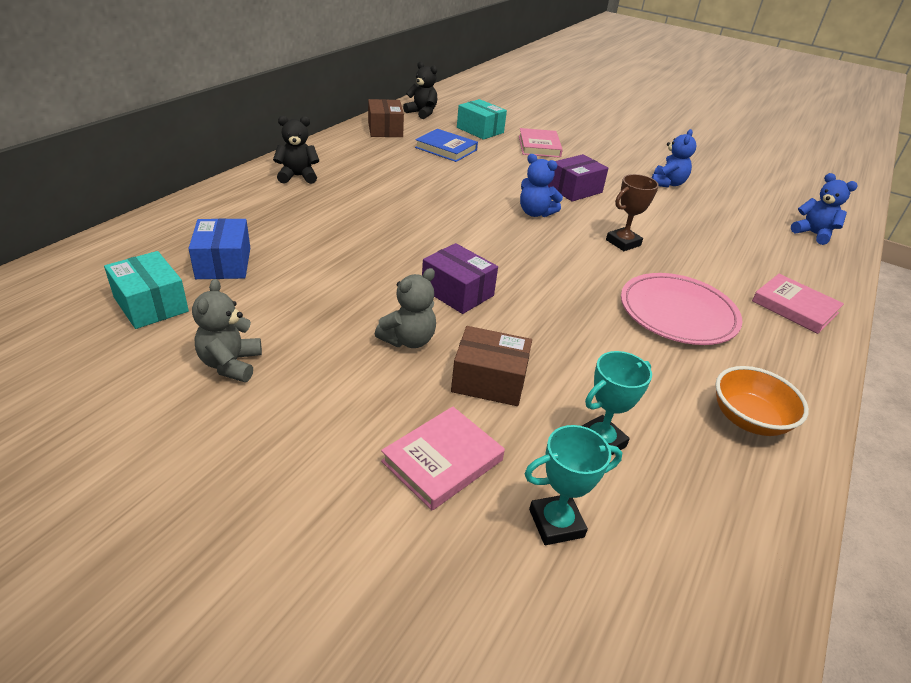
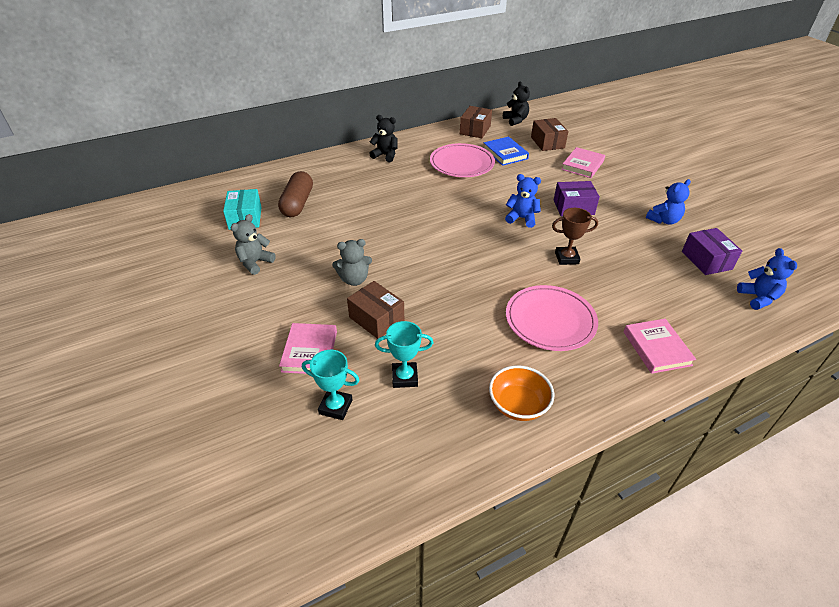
camera: 35 degrees right, 5 degrees up
(223, 263) = (297, 203): blue box -> brown capsule
(407, 168) = (462, 163): none -> pink plate
(442, 461) = (310, 351): pink book -> pink book turned 75 degrees counterclockwise
(457, 292) = (411, 259): purple box -> purple box (706, 260)
(480, 130) = (547, 142): turquoise box -> brown box
(535, 213) = (521, 218): blue teddy bear -> blue teddy bear turned 135 degrees clockwise

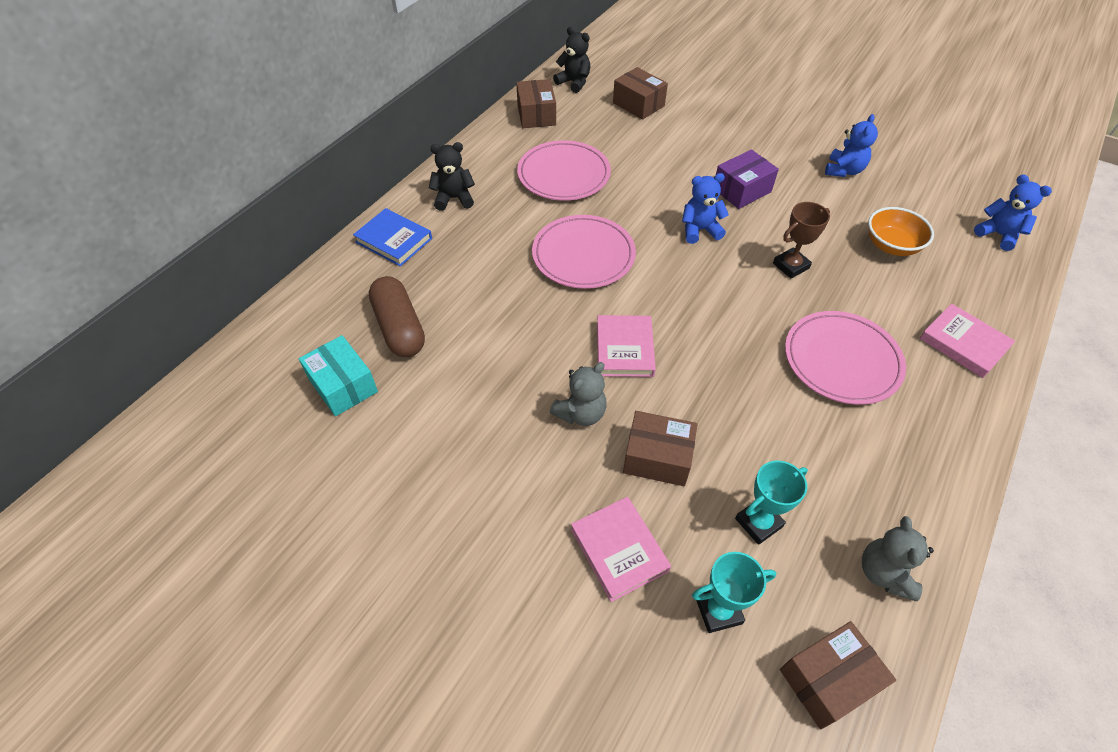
camera: 30 degrees left, 10 degrees up
(255, 262) = (425, 452): grey teddy bear -> grey teddy bear (884, 573)
(365, 474) = (828, 680): none -> brown box
(433, 206) = (583, 255): none -> pink plate
(505, 153) = (603, 139): blue book -> blue book (394, 240)
(518, 405) = (900, 490): orange bowl -> orange bowl (891, 246)
(582, 165) = (703, 124): pink book -> pink book (624, 349)
(706, 260) = (921, 207): purple box -> none

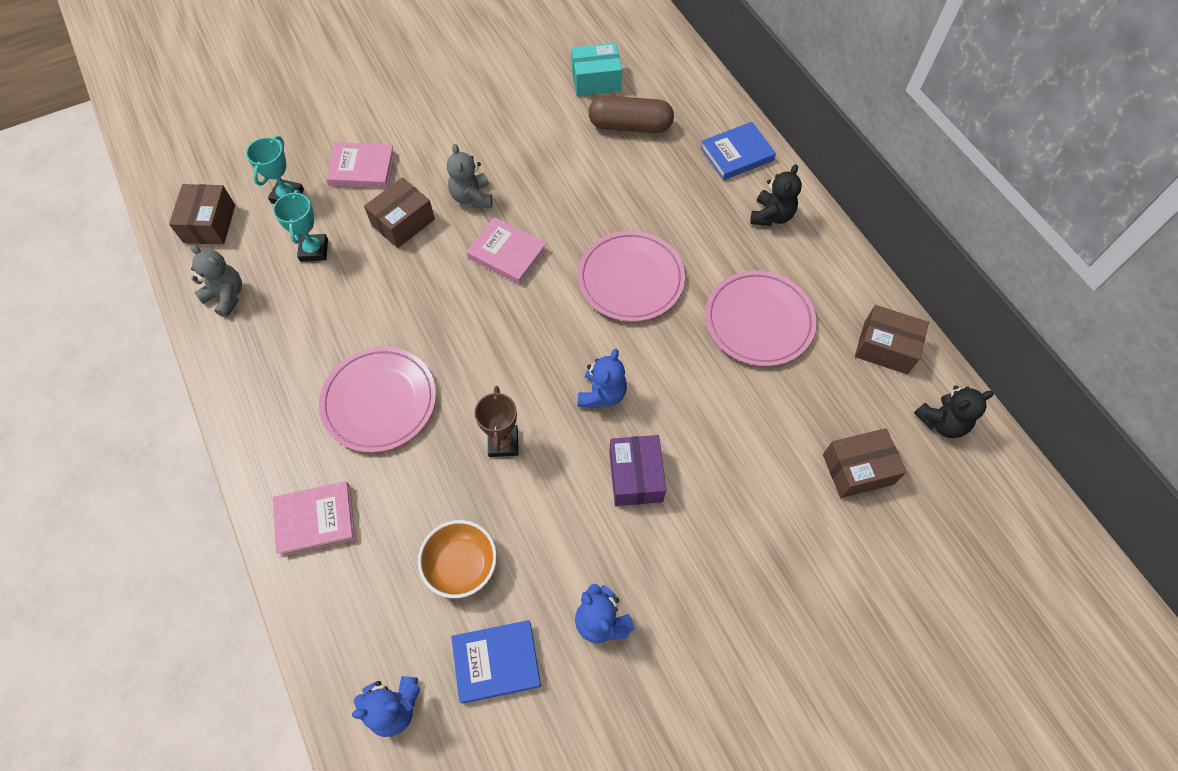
camera: 120 degrees right, 10 degrees up
(919, 203) = (496, 662): none -> blue book

